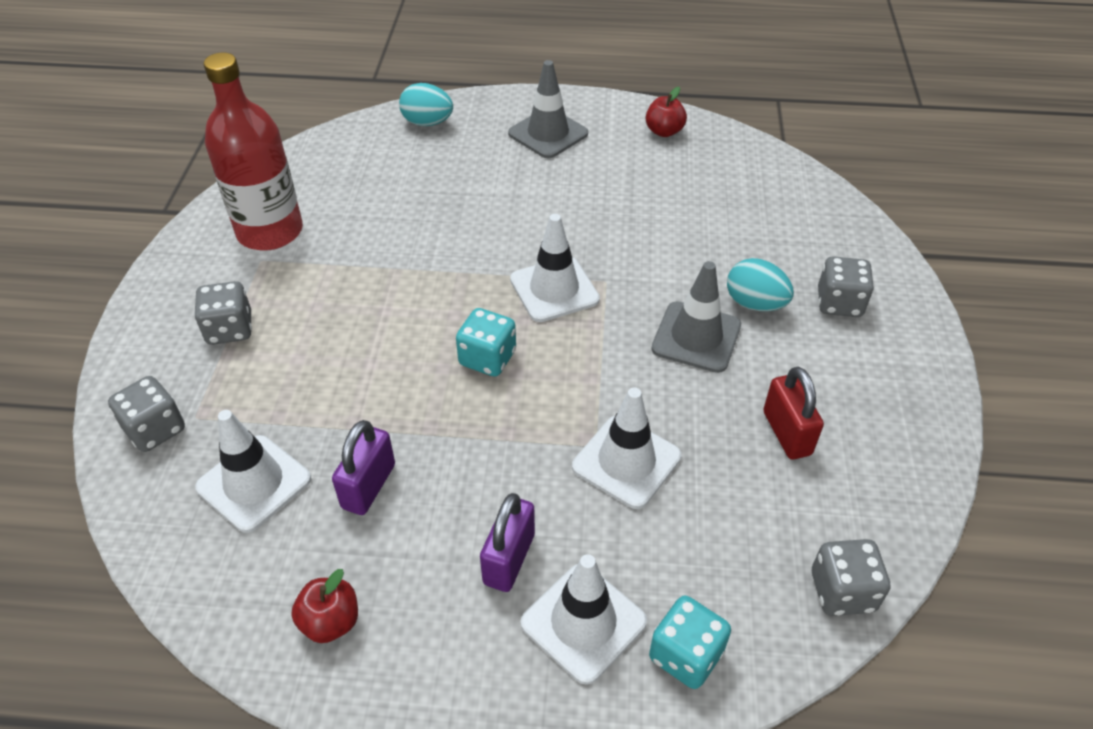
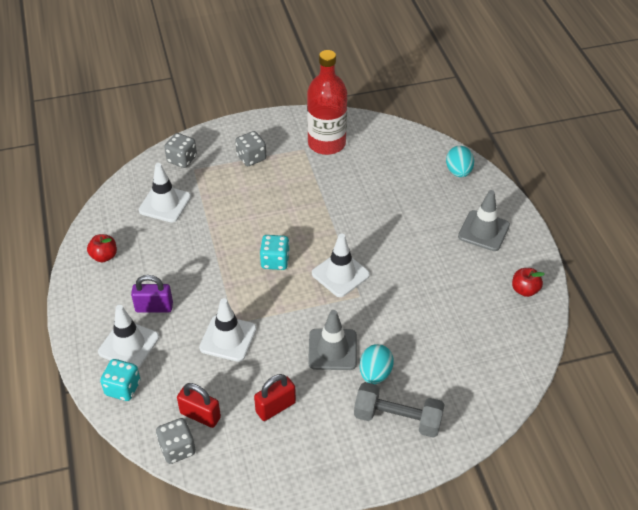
camera: 70 degrees right, 0 degrees up
(369, 486) = (177, 243): purple padlock -> none
(778, 540) = (200, 415): none -> red padlock
(839, 303) = (397, 419): grey dice -> grey dumbbell

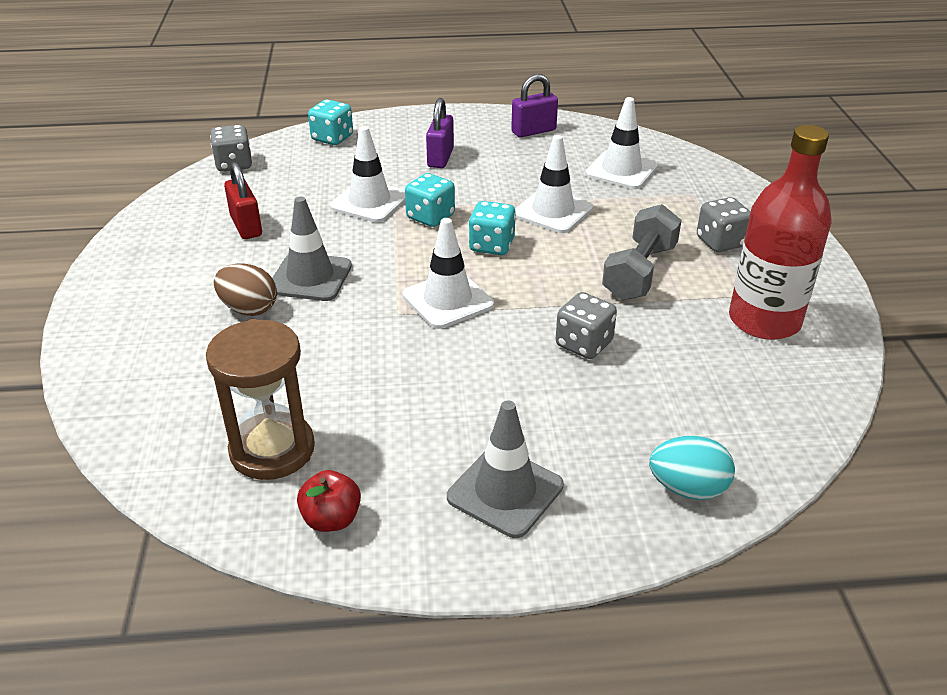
camera: 100 degrees right, 10 degrees down
(104, 256) = (533, 131): red apple -> purple padlock
(129, 344) = (391, 142): white traffic cone -> white traffic cone (553, 211)
(182, 159) = (713, 186): grey dice -> grey dice (584, 344)
(200, 415) = (268, 179): red padlock -> none
(244, 299) = (430, 217): none -> turquoise dice
(375, 373) = (249, 309): turquoise egg -> brown egg
(397, 419) = (163, 318): grey dumbbell -> grey dumbbell (639, 272)
(490, 325) = (272, 450): none -> brown hourglass

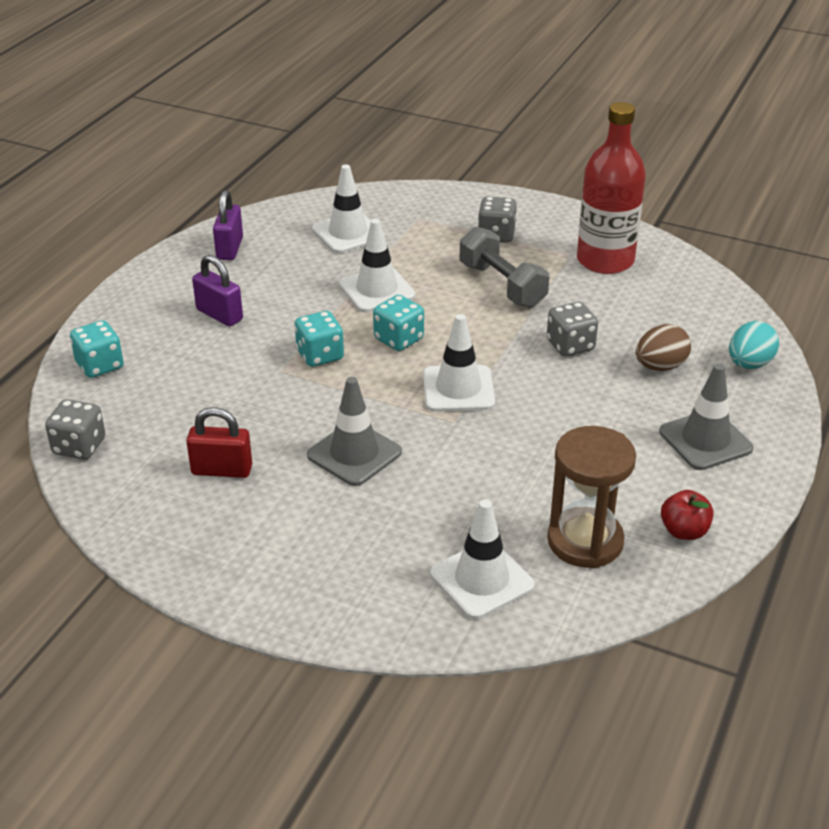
camera: 60 degrees left, 0 degrees up
(249, 309) = (373, 505): brown egg -> brown egg (660, 366)
(369, 202) = (256, 381): white traffic cone -> white traffic cone (481, 580)

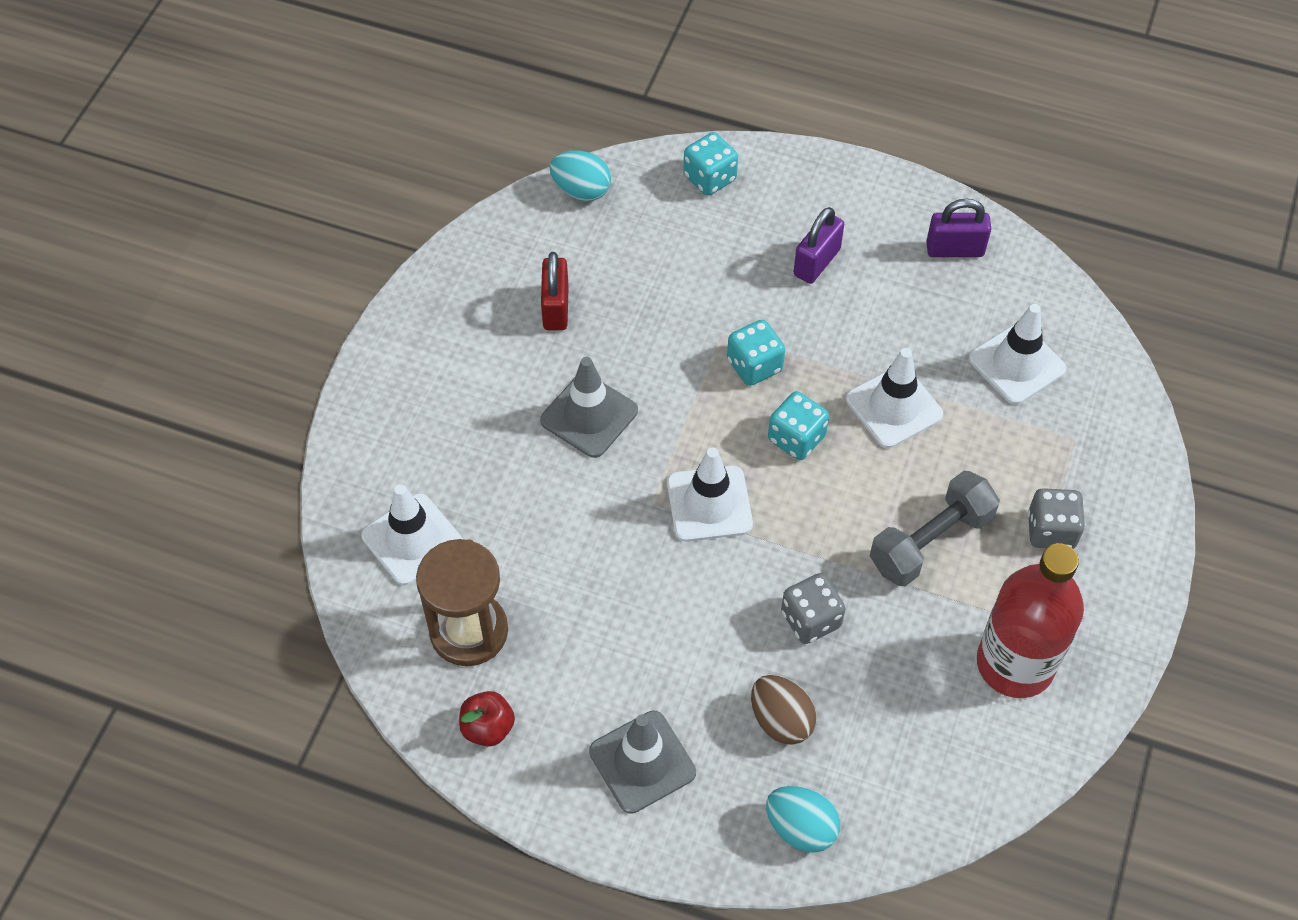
camera: 85 degrees right, 20 degrees up
(79, 446) = (581, 190): grey dice -> turquoise egg

